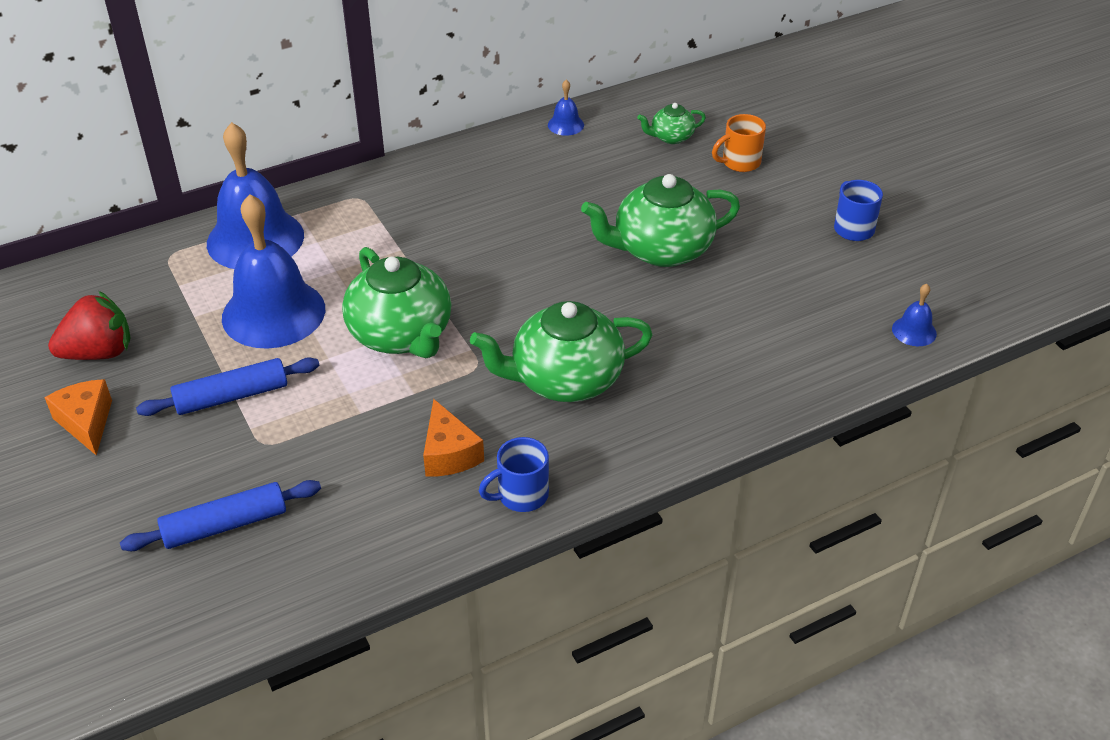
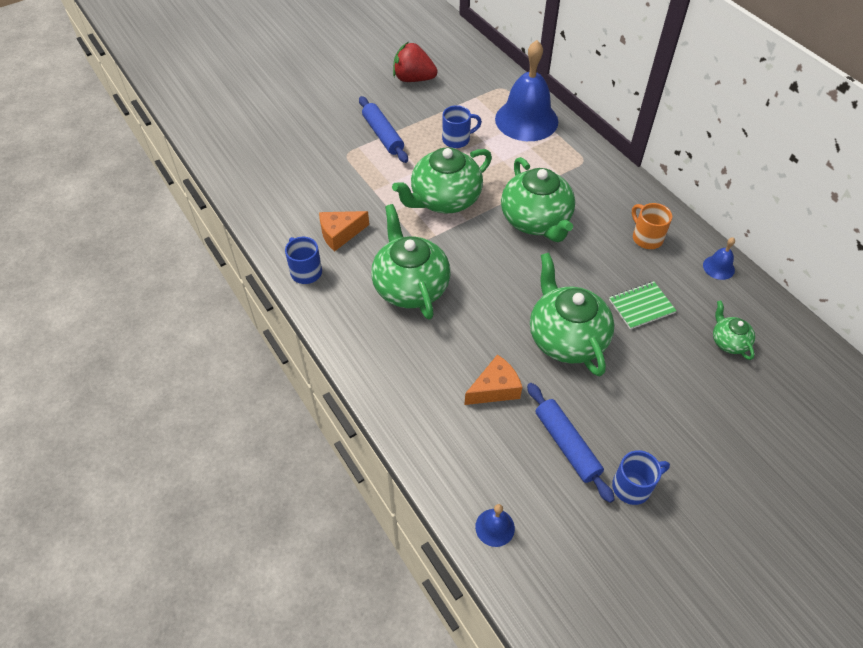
camera: 85 degrees right, 10 degrees up
(86, 422) = (359, 86): orange cheese -> orange cheese (495, 388)
(99, 353) = (413, 79): red strawberry -> red strawberry turned 135 degrees clockwise
(225, 525) = (286, 150): blue rolling pin -> blue rolling pin (566, 445)
(273, 313) = (457, 139): blue bell -> blue mug
(463, 252) = (536, 220): none -> green teapot
(617, 187) = (641, 306): none -> green notebook
(739, 162) = (708, 395): orange mug -> orange mug (646, 238)

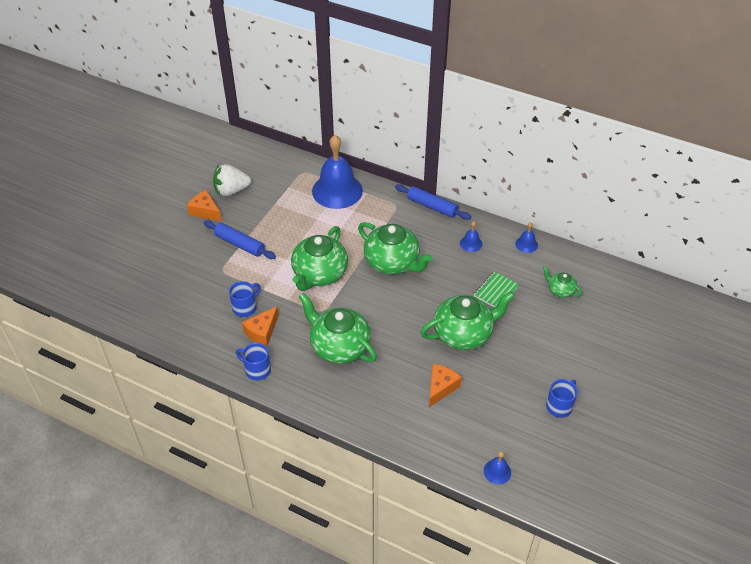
camera: 30 degrees left, 5 degrees down
(372, 89) = (205, 211): none -> orange cheese
(413, 79) = (231, 191): red strawberry -> white strawberry
(457, 139) = (297, 225): blue mug -> blue mug (245, 307)
(566, 338) = (463, 334): green teapot -> green teapot turned 120 degrees clockwise
(566, 445) = (507, 401): blue rolling pin -> blue rolling pin (432, 206)
(646, 238) = (471, 243): orange mug -> blue bell

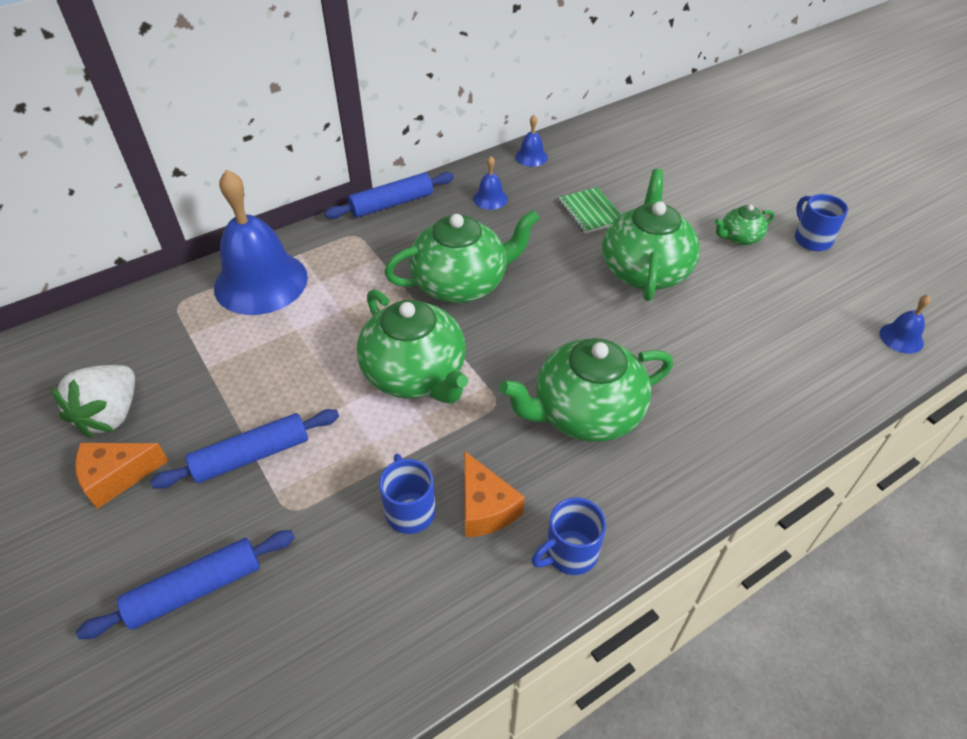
camera: 60 degrees left, 0 degrees up
(173, 262) = (195, 589): none -> blue rolling pin
(441, 387) = (730, 332): orange cheese -> none
(560, 290) = (626, 163): green teapot -> green teapot (739, 237)

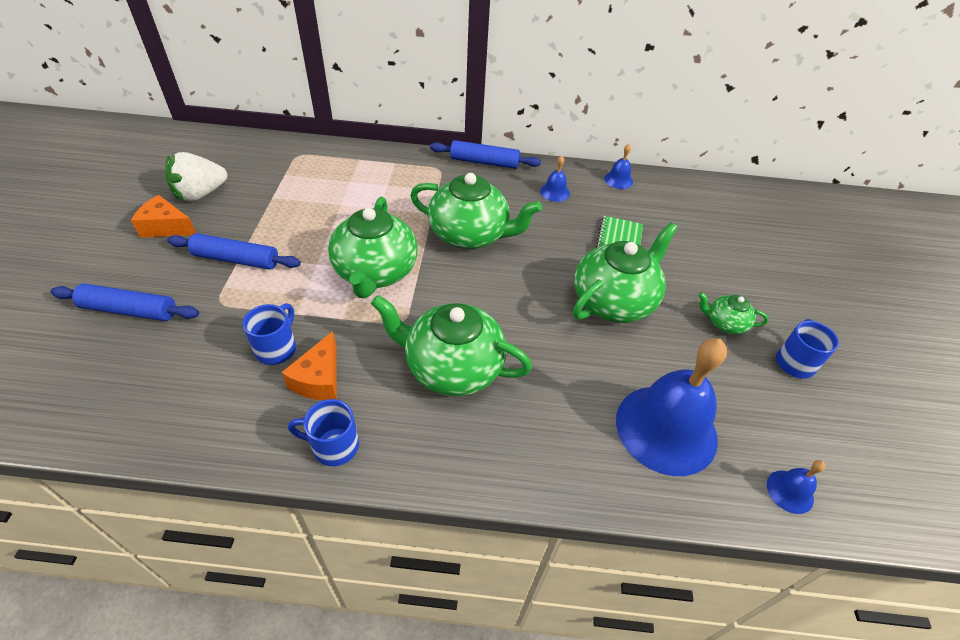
camera: 35 degrees right, 0 degrees up
(261, 282) = (354, 167): blue bell -> blue bell (666, 428)

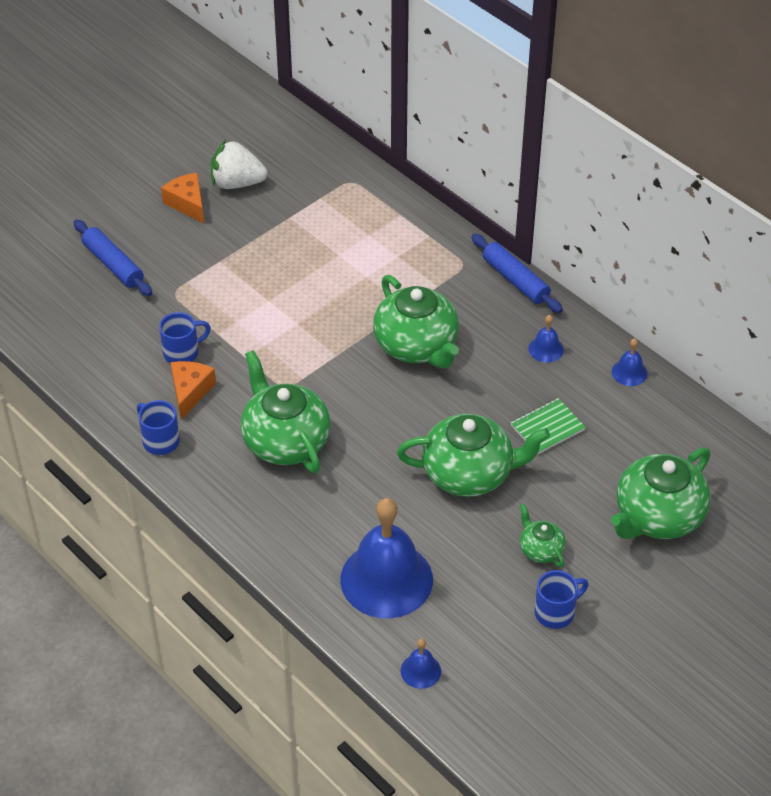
camera: 45 degrees right, 0 degrees up
(236, 259) = (214, 262): blue rolling pin -> none
(319, 379) = (190, 392): orange cheese -> orange cheese turned 135 degrees clockwise
(375, 272) = (305, 334): green teapot -> green teapot (658, 516)

